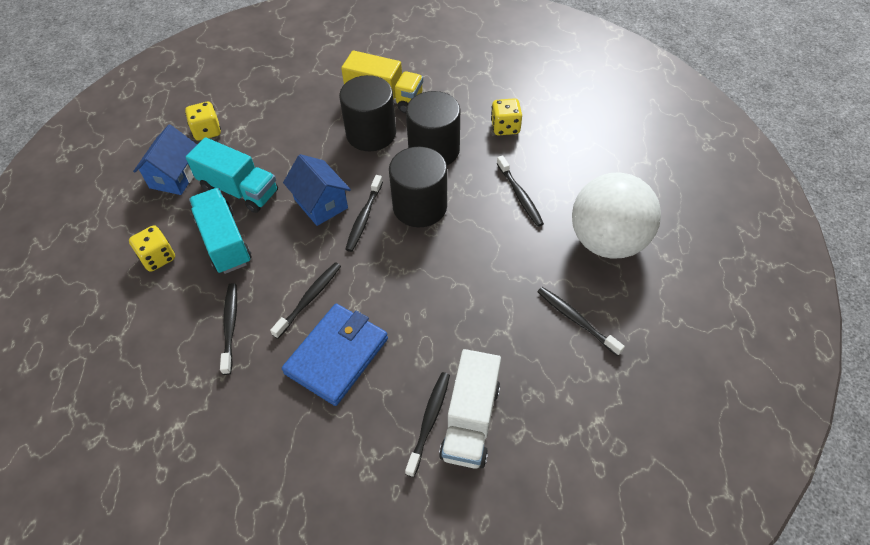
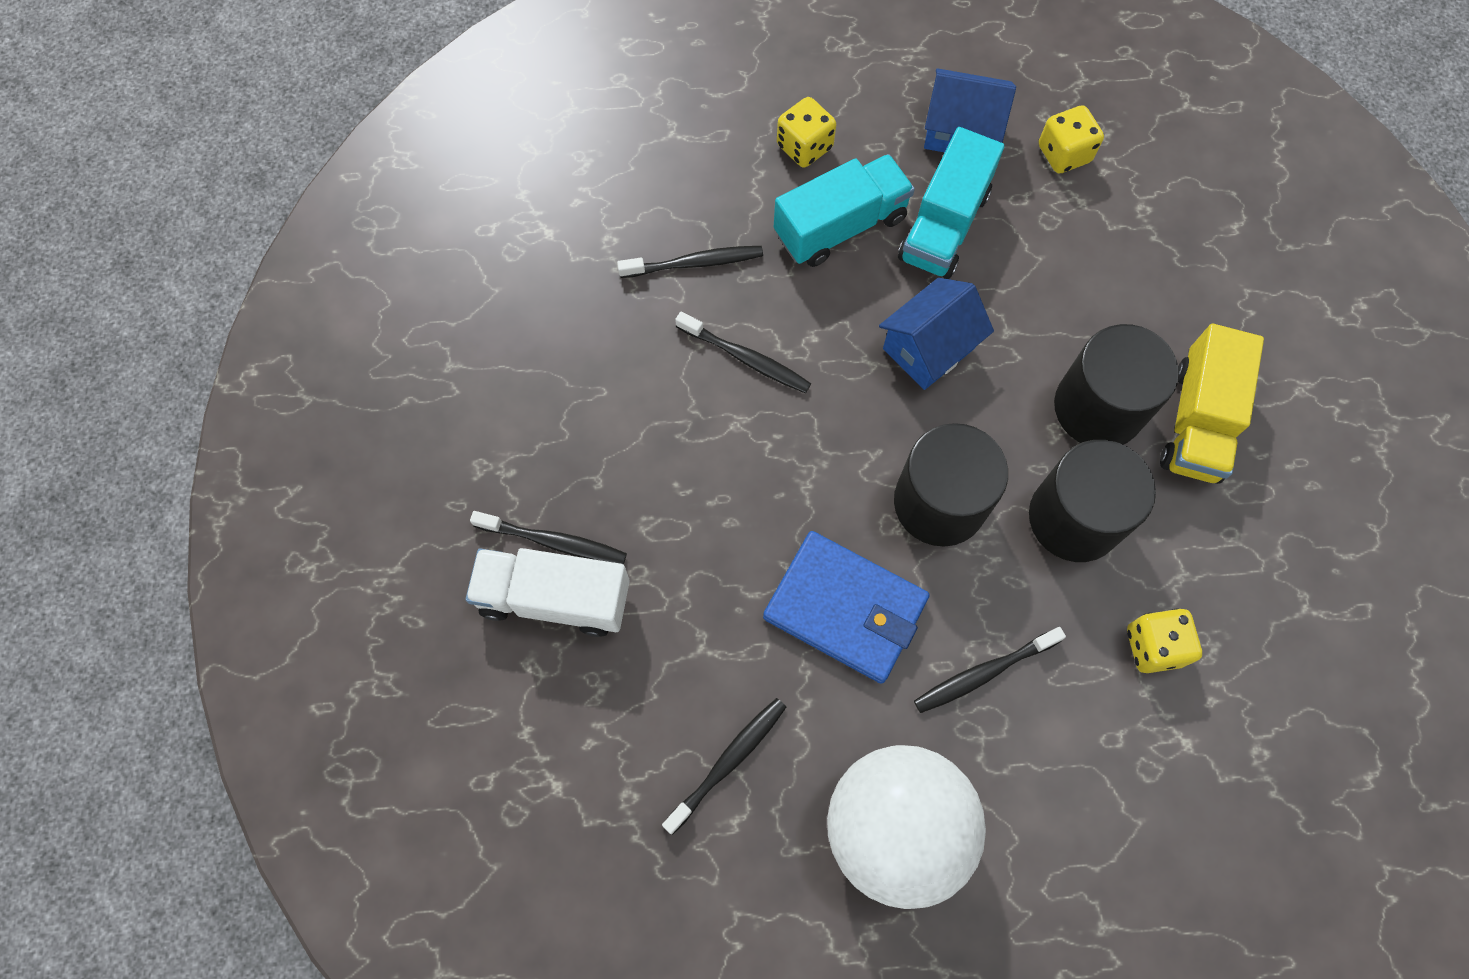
camera: 85 degrees right, 15 degrees up
(337, 356) = (652, 408): blue wallet -> blue wallet (845, 609)
(364, 217) = (906, 417): black toothbrush -> none

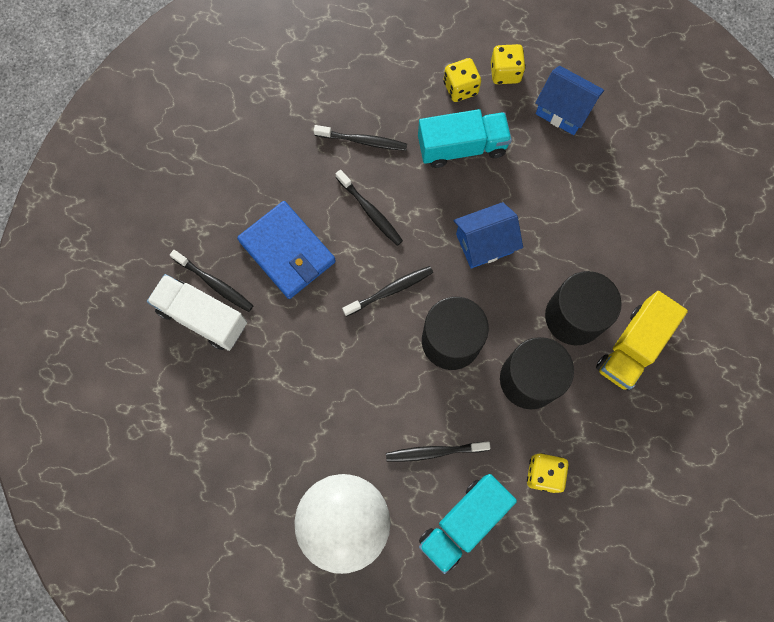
camera: 20 degrees right, 5 degrees up
(728, 762) = (264, 448): black toothbrush -> black toothbrush (390, 290)
(845, 609) = (368, 384): blue wallet -> blue wallet (287, 252)
(944, 225) = (527, 168): turquoise truck -> turquoise truck (463, 522)
(1064, 154) = (623, 146): yellow dice -> yellow dice (505, 72)

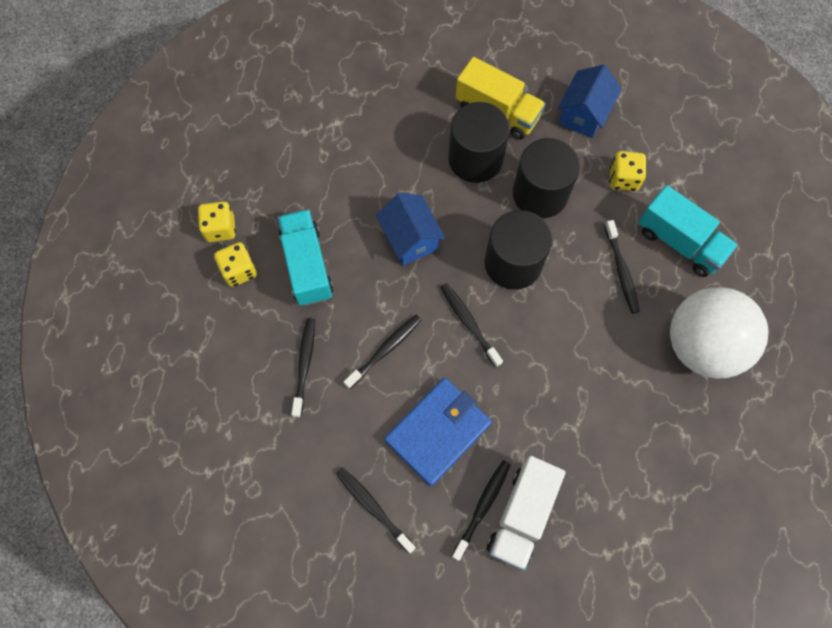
camera: 95 degrees left, 5 degrees down
(227, 191) = (373, 508): none -> black toothbrush
(563, 110) = (263, 174): blue house -> blue house (583, 114)

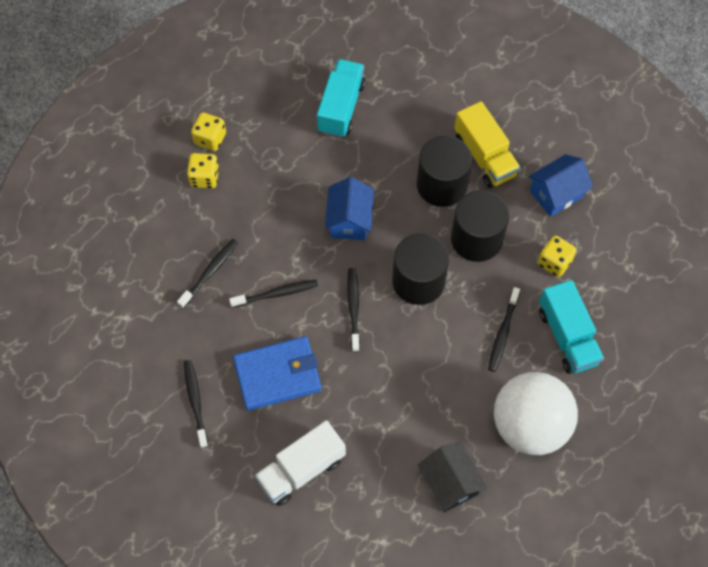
camera: 30 degrees right, 5 degrees down
(307, 265) = (257, 200): turquoise truck -> turquoise truck (341, 107)
(482, 507) = (275, 447): black toothbrush -> none
(668, 444) = (450, 483): none -> black house

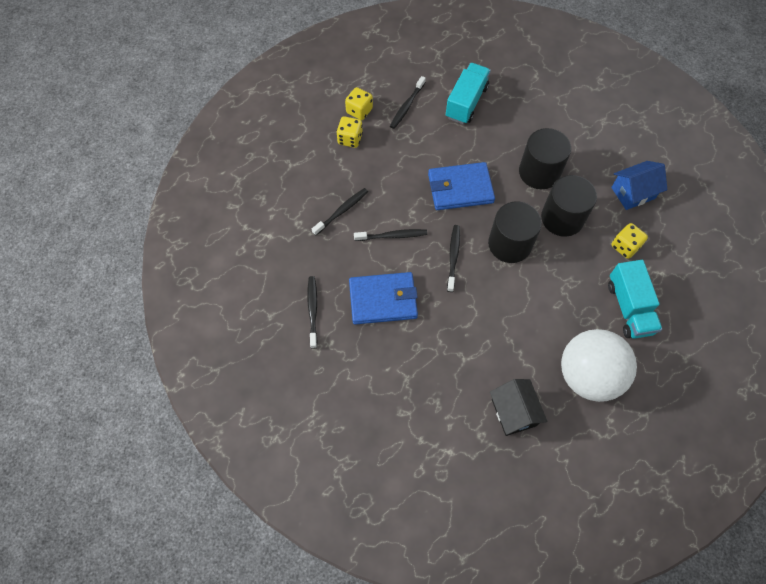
camera: 10 degrees right, 0 degrees up
(301, 469) = (390, 379): white truck -> none
(349, 220) = (460, 188): blue house -> blue wallet
(484, 156) = (577, 155): yellow truck -> none
(503, 333) = (574, 296): black toothbrush -> black toothbrush (407, 106)

